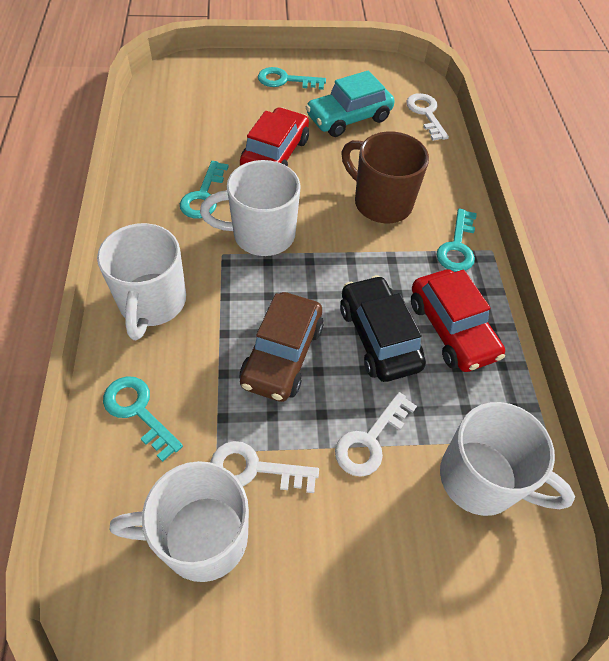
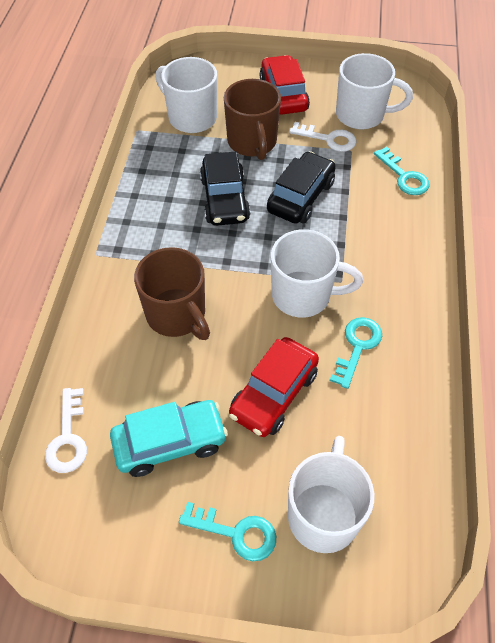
camera: 165 degrees left, 0 degrees up
(152, 303) = (401, 246): white mug -> white mug (323, 514)
(282, 355) = (300, 196): brown car -> black car
(370, 440) = (252, 143): white key -> brown mug
(451, 329) = (166, 197): red car -> red car (283, 95)
(457, 247) = (125, 260): turquoise key -> none

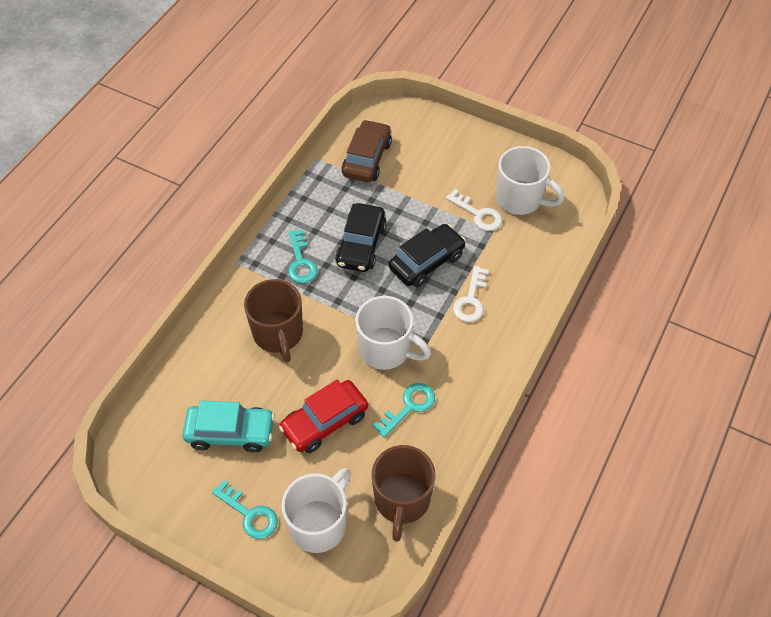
camera: 20 degrees right, 0 degrees up
(68, 438) = (159, 404): white key -> white key (471, 300)
(191, 117) = (367, 159): white mug -> brown car
(252, 143) = (409, 198): brown mug -> brown mug (402, 500)
(283, 95) = (459, 158): red car -> none
(404, 176) = (527, 270): turquoise key -> turquoise key (301, 262)

